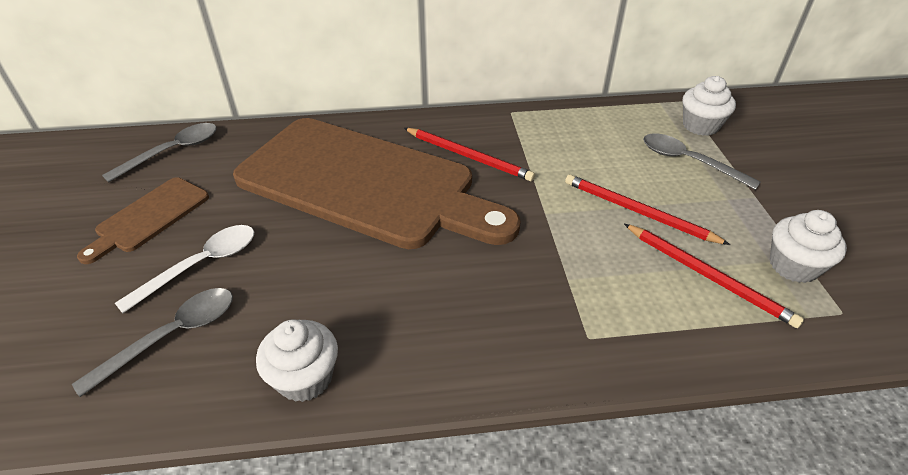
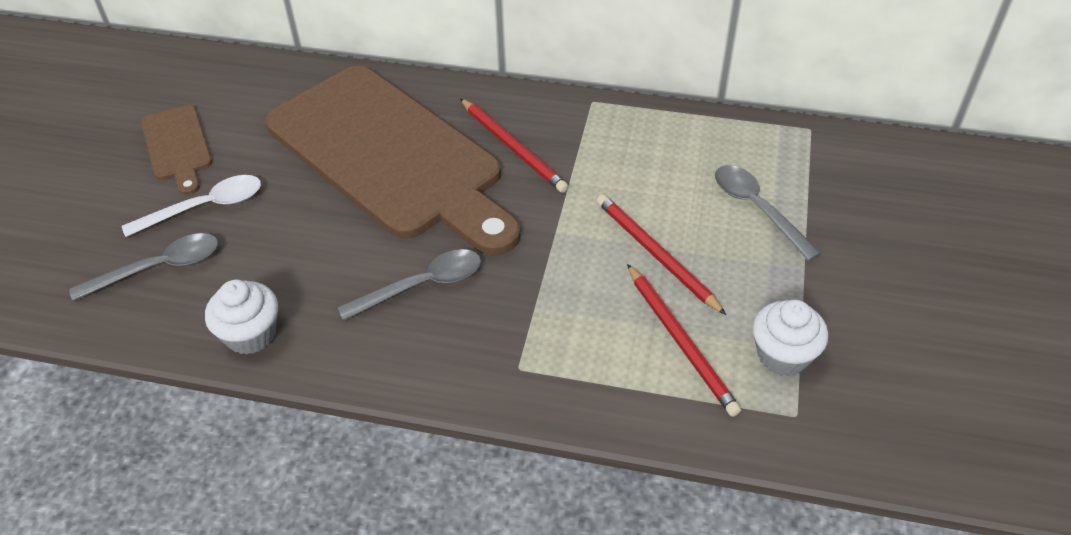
camera: 20 degrees right, 5 degrees up
(149, 217) = (177, 146): brown cutting board -> brown cutting board turned 75 degrees counterclockwise
(173, 151) = (222, 77): grey spoon -> grey spoon (422, 285)
(700, 126) = (806, 167): white cupcake -> none

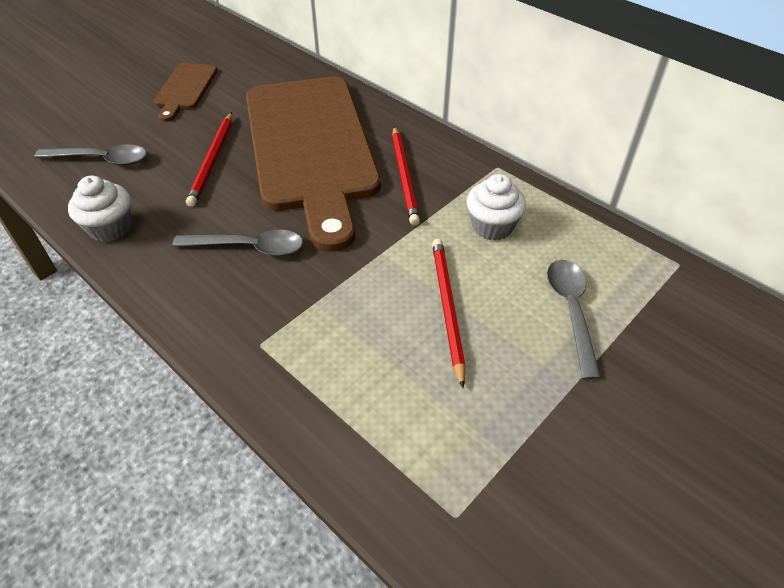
camera: 30 degrees right, 0 degrees up
(206, 207) = (164, 133): white spoon -> none
(680, 341) = (406, 391): red pencil -> red pencil (212, 160)
(783, 355) = (489, 453): white cupcake -> white cupcake (492, 226)

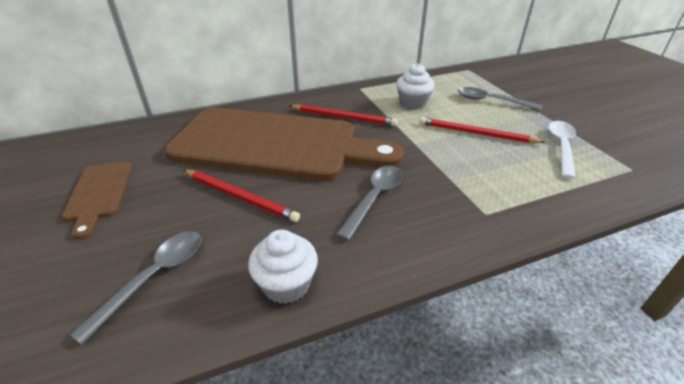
camera: 65 degrees left, 10 degrees down
(185, 89) = (99, 193): brown cutting board -> brown cutting board turned 45 degrees clockwise
(472, 415) = (561, 147): none -> white spoon

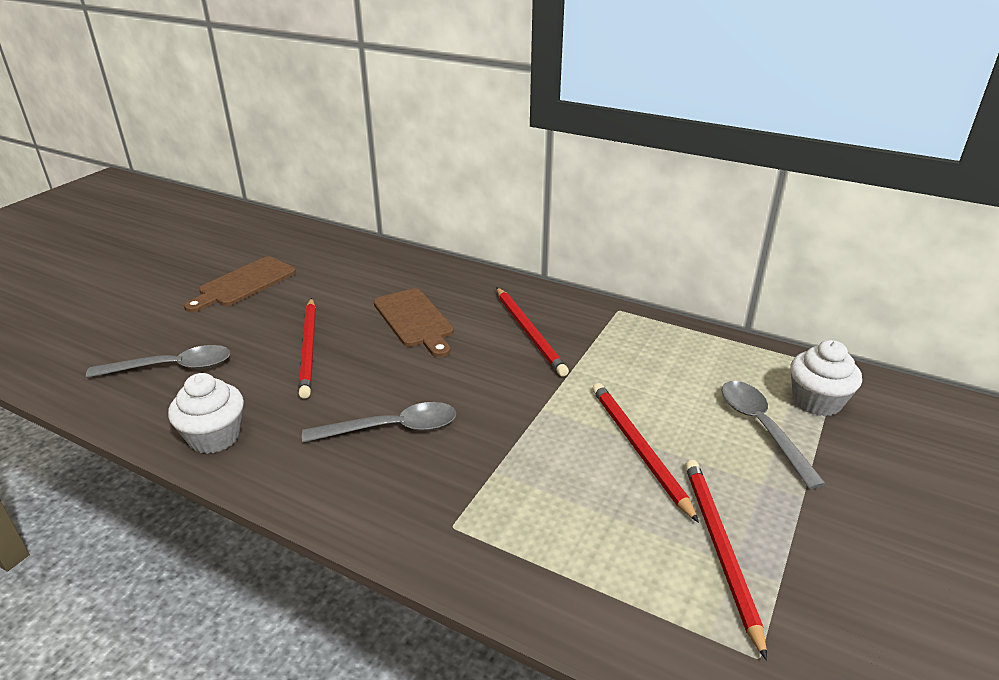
camera: 50 degrees right, 5 degrees down
(274, 145) = (414, 320): brown cutting board -> brown cutting board, size x0.42
(413, 103) = (642, 364): white cupcake -> white cupcake (816, 401)
(561, 147) = (720, 548): white spoon -> red pencil

